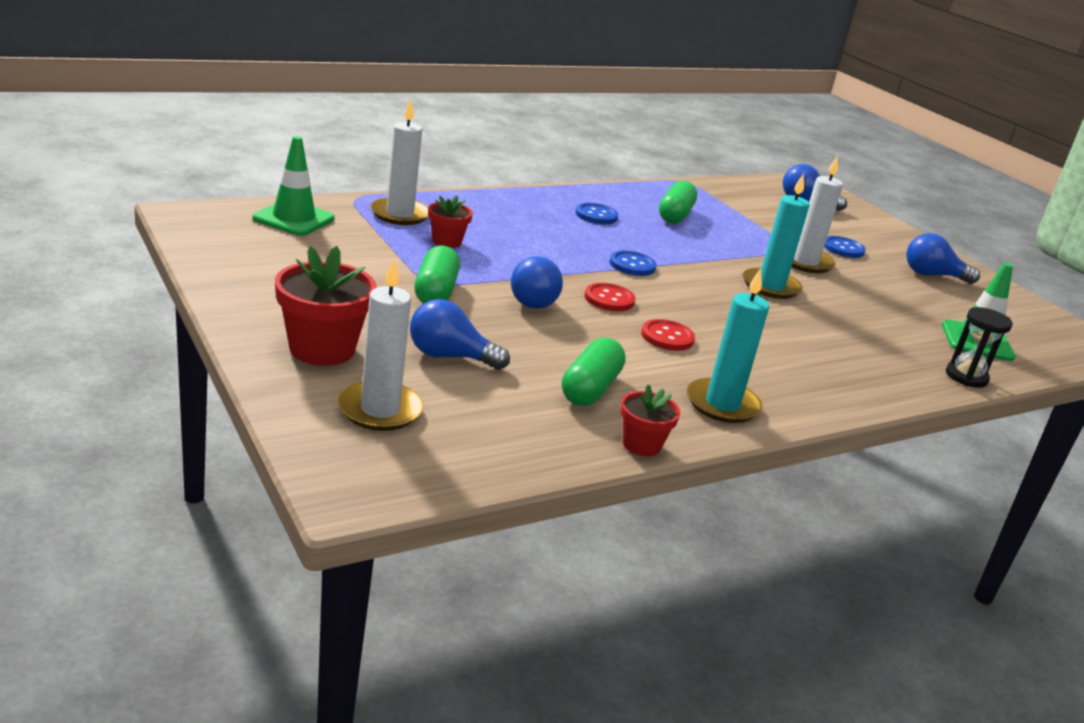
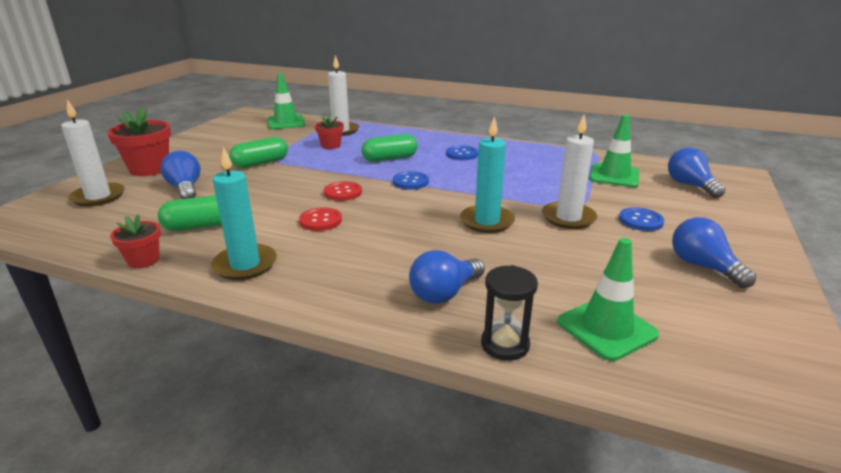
camera: 55 degrees right, 0 degrees up
(532, 299) = (298, 180): blue light bulb -> blue light bulb (444, 293)
(675, 215) = (526, 166): green capsule -> green capsule (390, 159)
(749, 207) = (614, 176): none -> green traffic cone

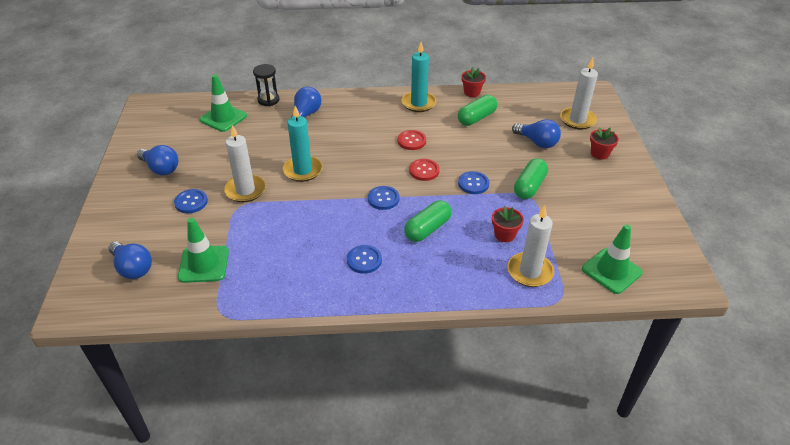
camera: 155 degrees right, 15 degrees up
(149, 169) = (599, 154): red flower pot -> red flower pot, size x0.57
(308, 174) = (473, 184): none -> blue button

